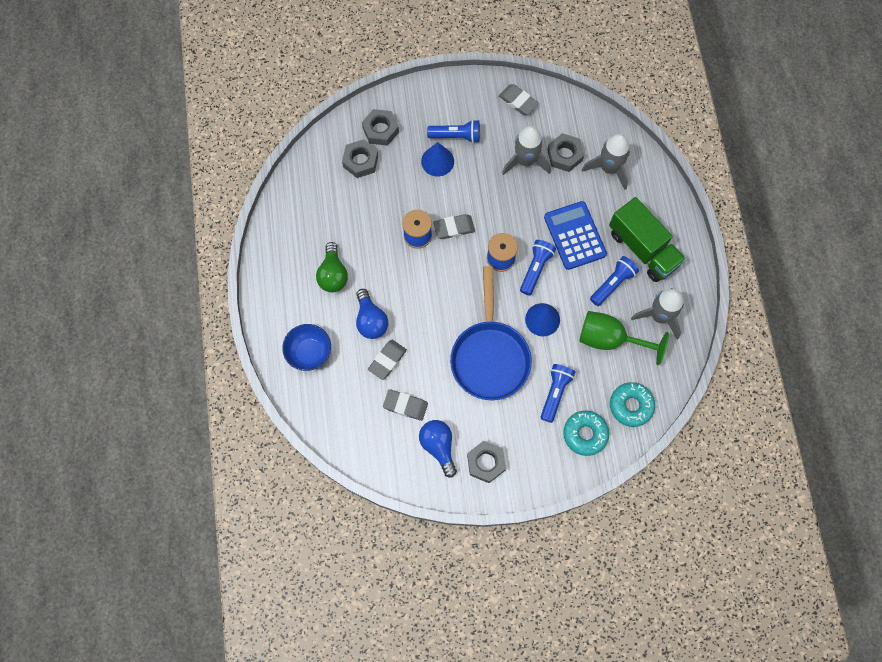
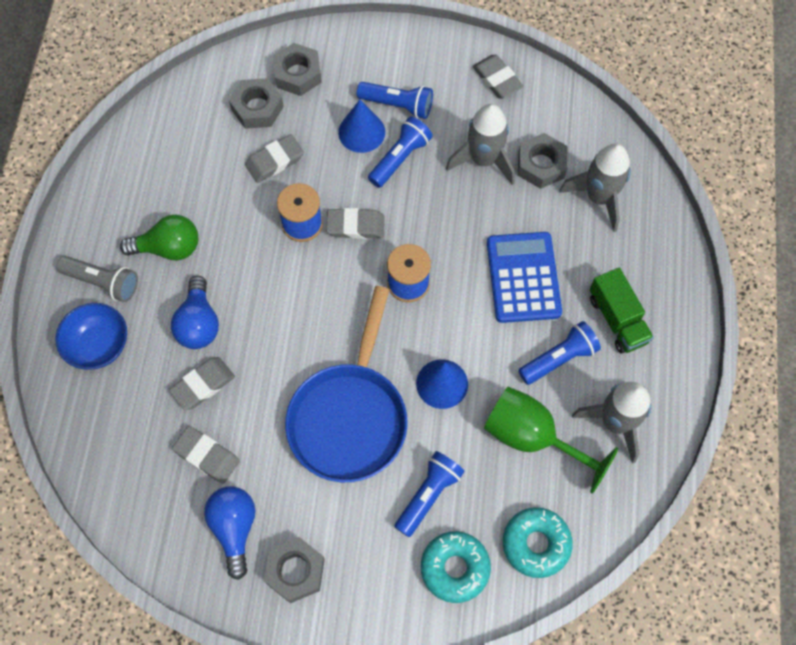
camera: 15 degrees right, 5 degrees down
(296, 309) = (103, 282): none -> grey flashlight
(333, 274) = (168, 248): green light bulb -> green light bulb turned 105 degrees counterclockwise
(385, 196) = (274, 161): none -> grey eraser
(535, 269) = (453, 310): blue flashlight -> blue flashlight (400, 158)
(643, 248) = (617, 319): green truck -> green truck, size x0.66

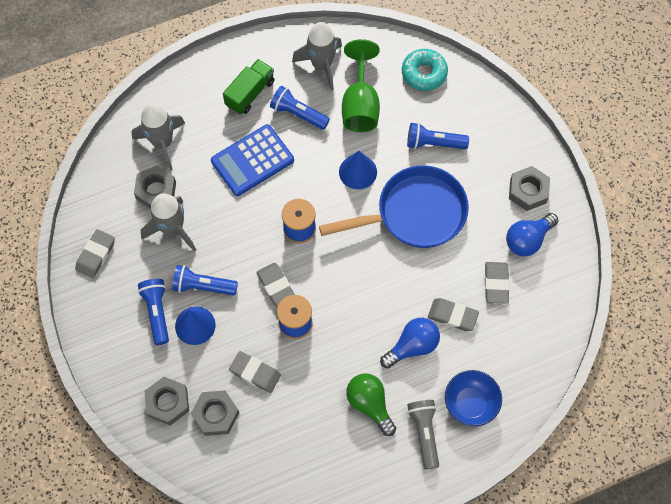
camera: 120 degrees left, 0 degrees up
(455, 568) = (467, 108): turquoise donut -> none

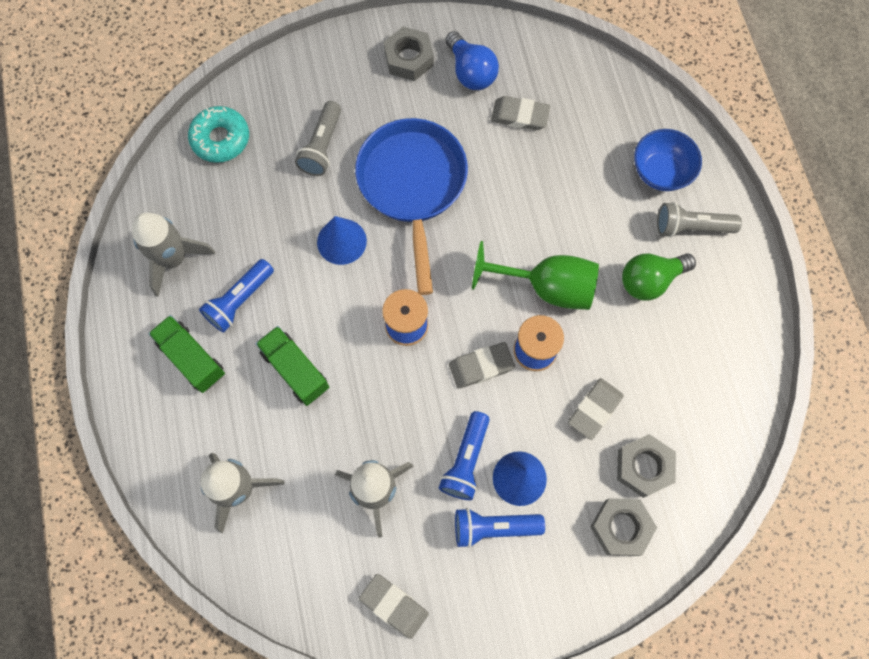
camera: 80 degrees left, 5 degrees up
(156, 190) = (312, 507): grey nut -> none
(252, 160) = (295, 370): blue calculator -> green truck
(360, 105) = (246, 222): green goblet -> green goblet (546, 287)
(412, 346) = (584, 220): blue light bulb -> none
(434, 143) = (322, 146): blue flashlight -> grey flashlight
(452, 316) = (552, 170): grey eraser -> none

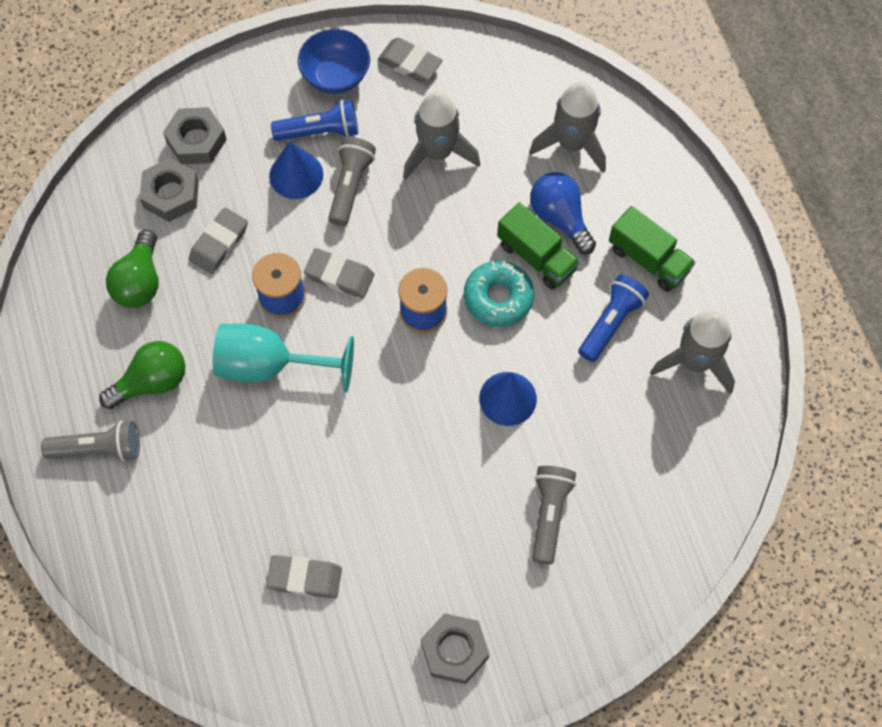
camera: 175 degrees right, 5 degrees down
(221, 139) = (676, 514): turquoise donut -> turquoise donut (498, 298)
(413, 185) = (432, 473): blue pan -> none
(466, 460) = (350, 186): blue flashlight -> grey flashlight
(470, 72) = (371, 637): blue light bulb -> blue light bulb (560, 218)
(481, 366) = (339, 276): grey eraser -> grey eraser turned 45 degrees clockwise
(546, 287) = (269, 365): green goblet -> turquoise goblet
(660, 172) = (129, 516): blue bowl -> blue bowl (336, 76)
(668, 376) = (139, 282): none -> green light bulb

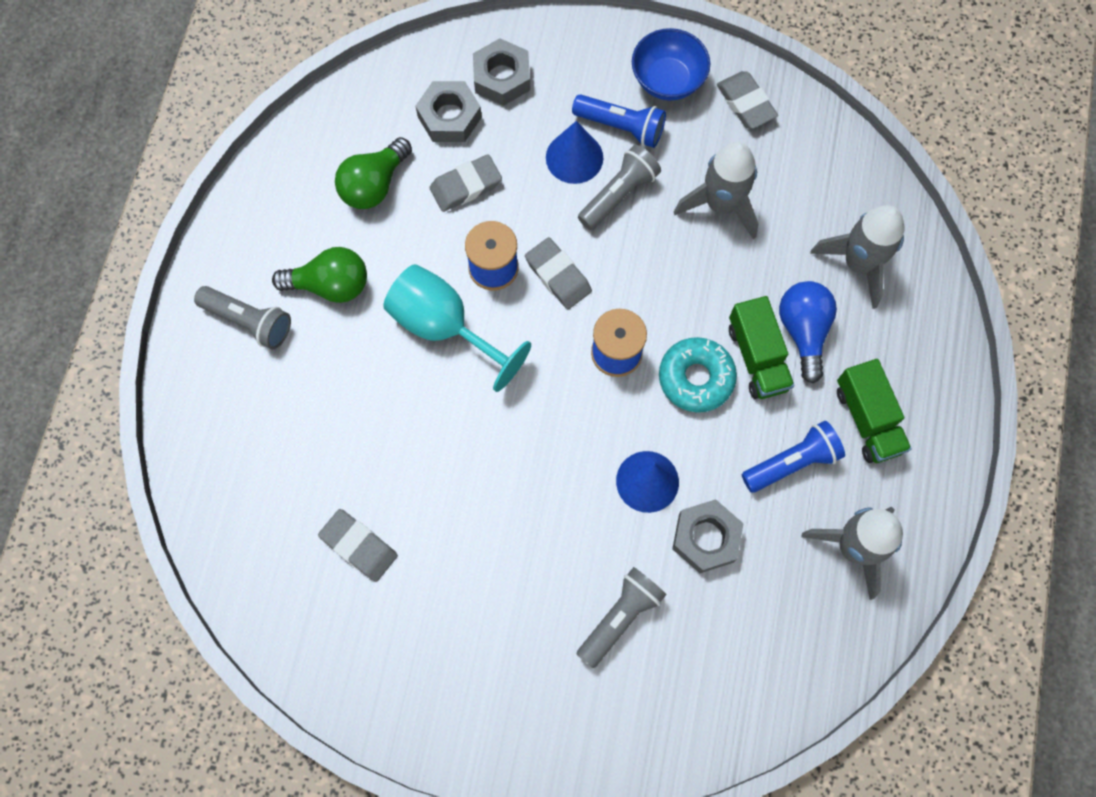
camera: 30 degrees right, 5 degrees up
(454, 650) = (454, 696): grey nut -> grey nut (706, 538)

